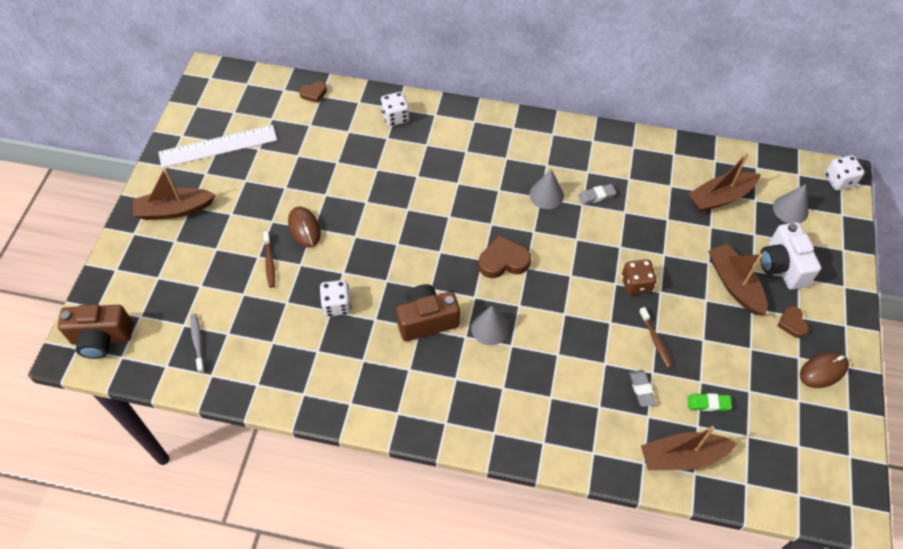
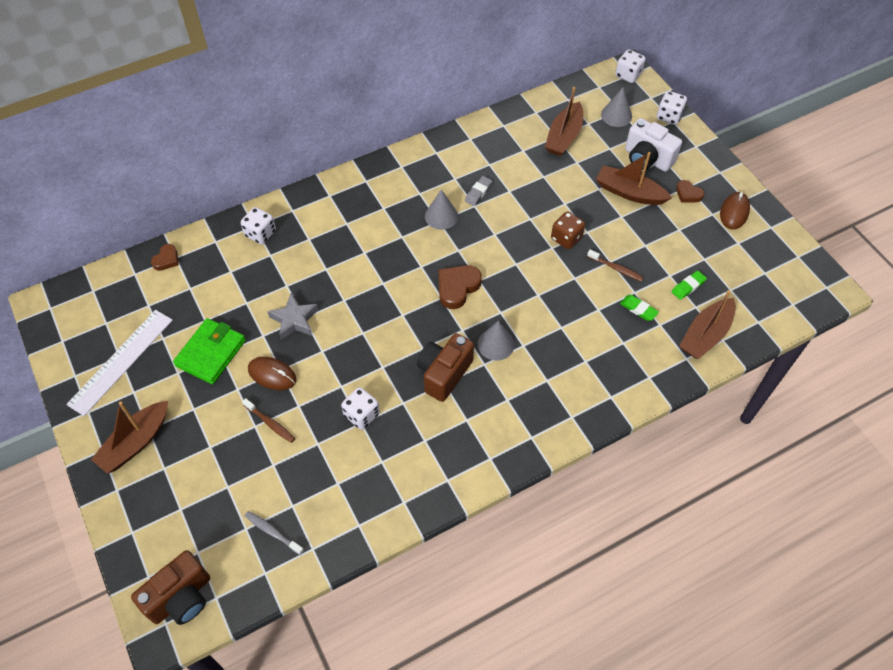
camera: 40 degrees left, 0 degrees up
(279, 182) = (211, 353): none -> green wallet
(358, 199) = (294, 320): none -> grey star
(641, 389) = (638, 309): grey eraser -> green eraser
(843, 242) = (669, 116): none -> white dice

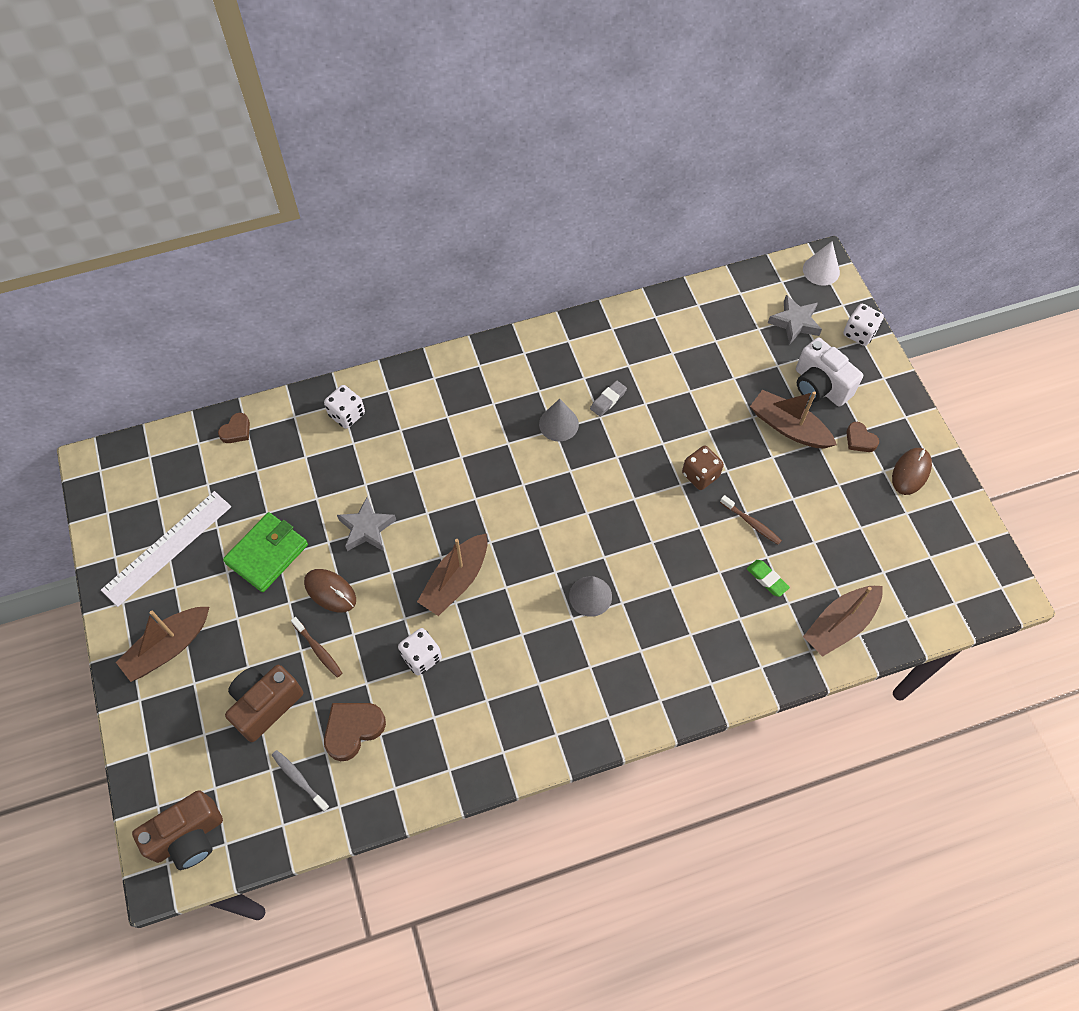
camera: 10 degrees right, 5 degrees up
(444, 374) = (524, 622): brown camera -> brown camera (265, 705)
(457, 288) = (560, 518): brown heart -> brown heart (353, 730)
(564, 137) = (725, 342): brown boat -> brown boat (455, 581)
(616, 115) = (795, 322): grey cone -> grey star
(628, 75) = (821, 270): white dice -> white cone
(688, 286) = (833, 560): green eraser -> none

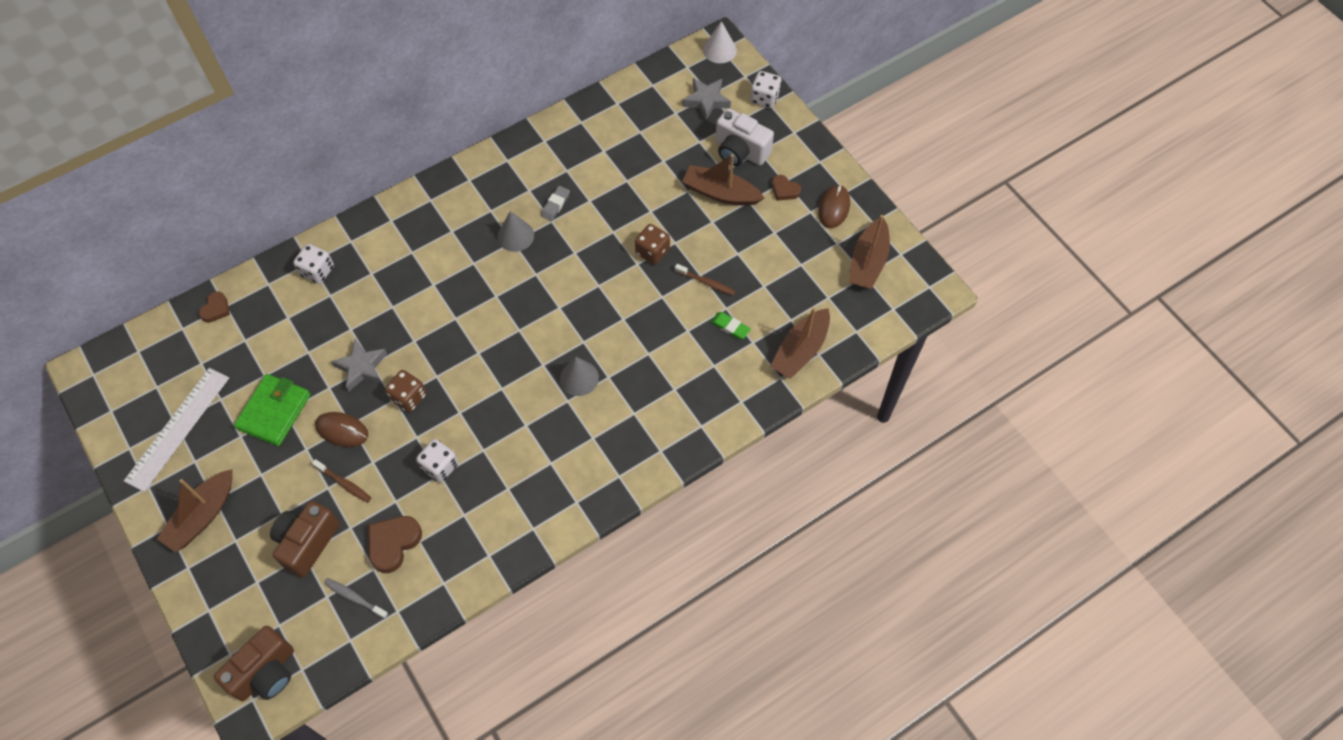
camera: 15 degrees left, 0 degrees up
(407, 573) = (408, 397): none -> brown dice
(455, 581) = (455, 393): brown boat -> brown boat (868, 262)

